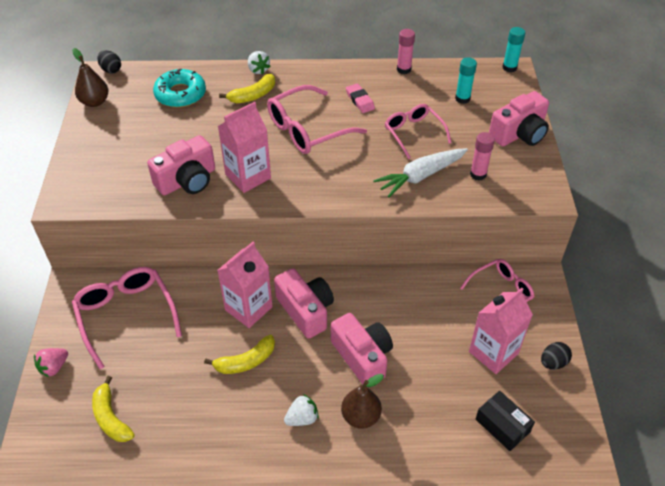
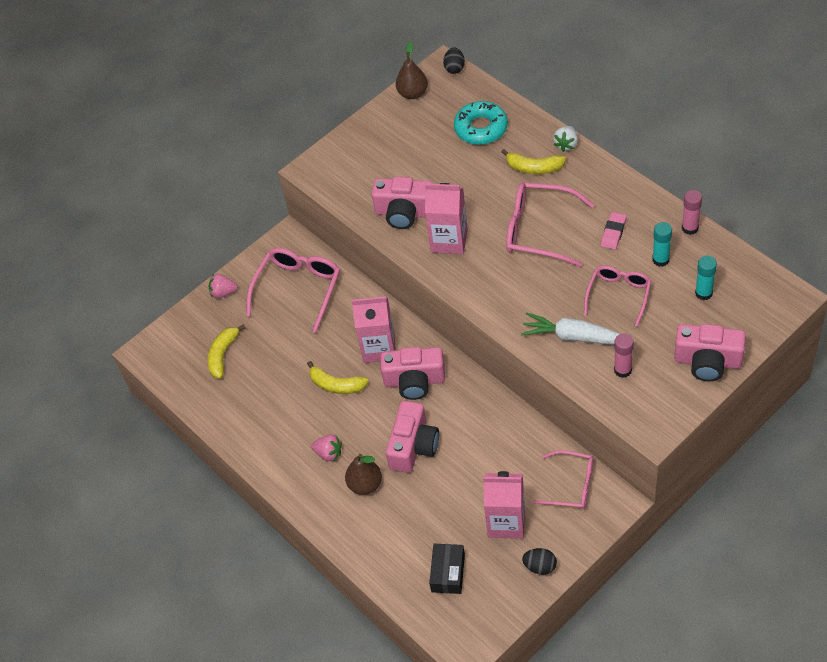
camera: 55 degrees right, 5 degrees up
(302, 418) = (329, 453): white strawberry -> pink strawberry
(306, 310) = (414, 381): pink camera -> pink camera turned 75 degrees clockwise
(509, 68) = (791, 293): turquoise glue stick -> turquoise glue stick (660, 260)

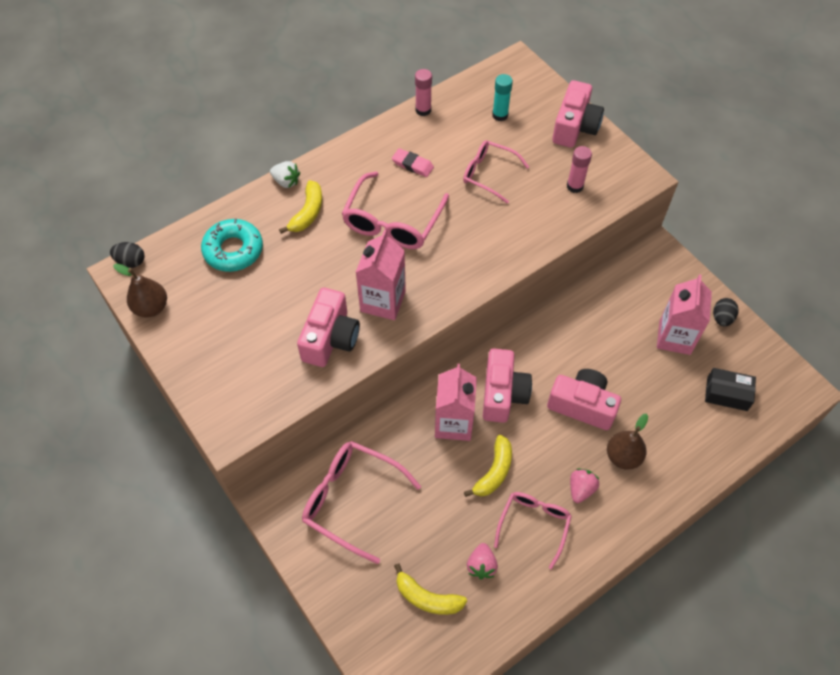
camera: 90 degrees left, 5 degrees up
(223, 292) = (332, 590): pink strawberry -> pink strawberry (481, 565)
(571, 485) = (640, 280): pink glasses -> pink glasses (534, 524)
(575, 337) = (531, 214): white carrot -> none
(660, 260) = (454, 137): turquoise glue stick -> none

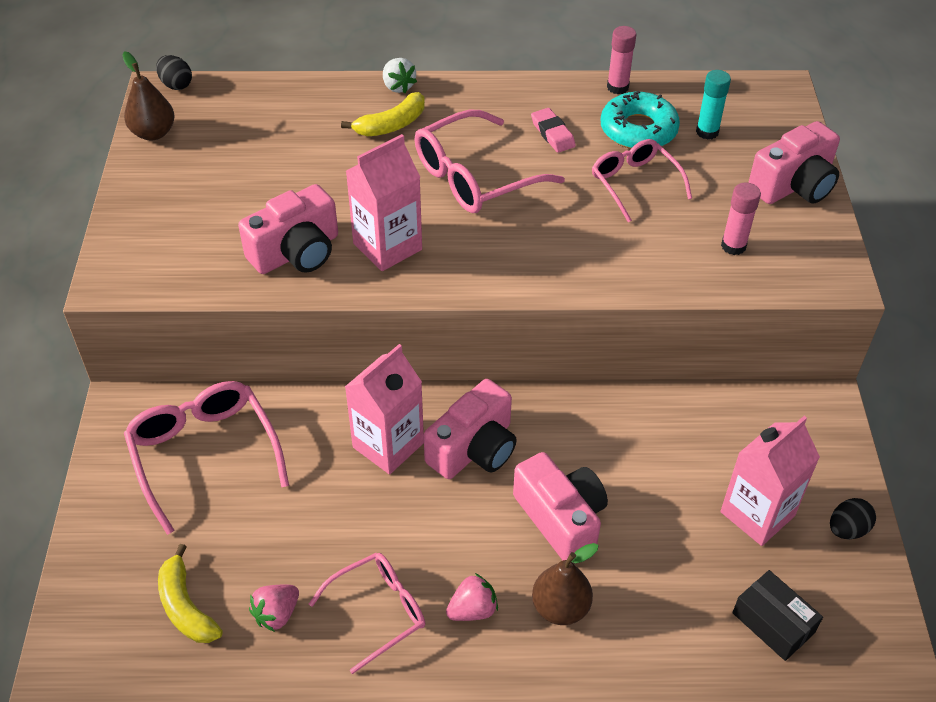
camera: 35 degrees right, 10 degrees down
(233, 250) = (282, 122): turquoise donut -> turquoise donut (638, 130)
(494, 472) = (386, 524): yellow banana -> none

